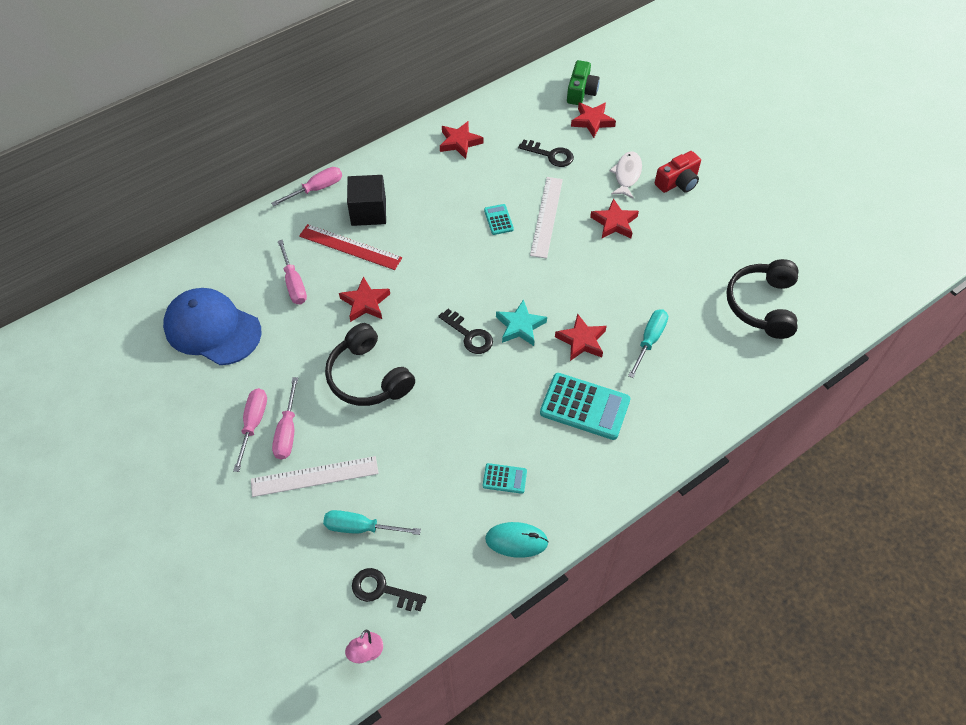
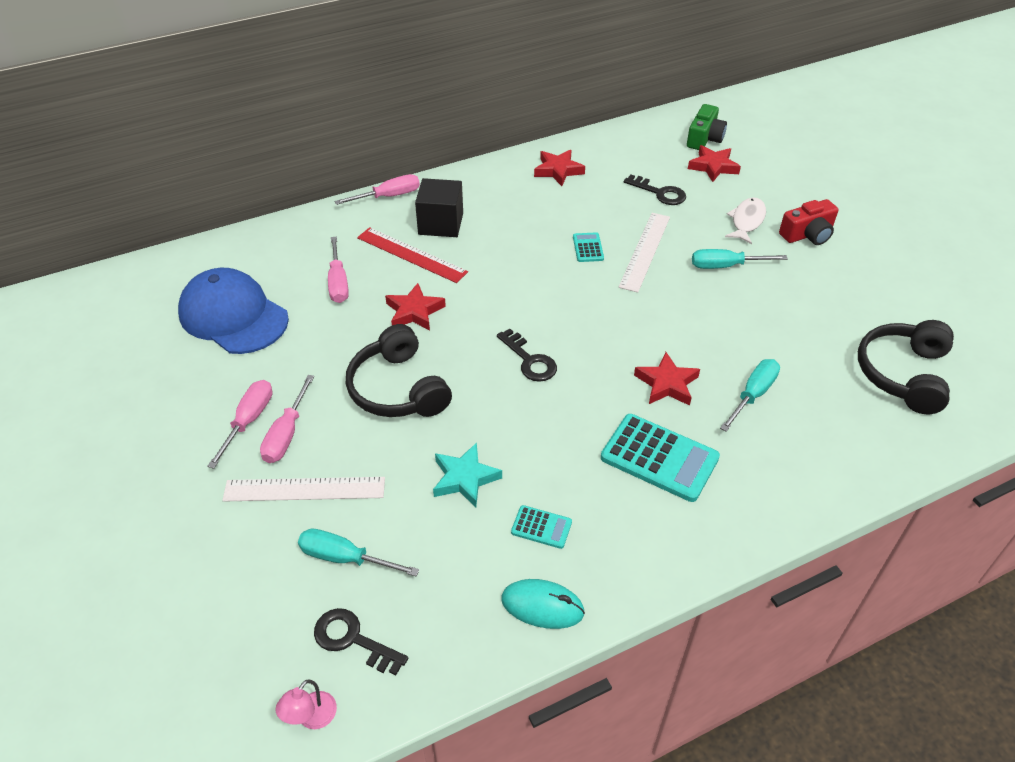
camera: 10 degrees right, 10 degrees down
(520, 326) = (593, 358): turquoise star -> turquoise star (464, 478)
(614, 223) = (725, 266): red star -> turquoise screwdriver

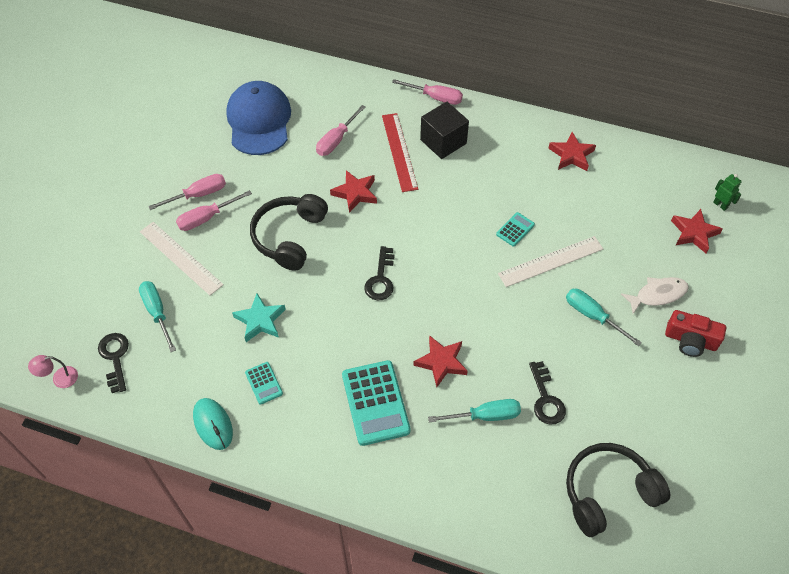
camera: 45 degrees right, 10 degrees up
(659, 193) = (622, 225): black key -> black key (545, 398)
(704, 138) = (720, 205): green camera -> green robot

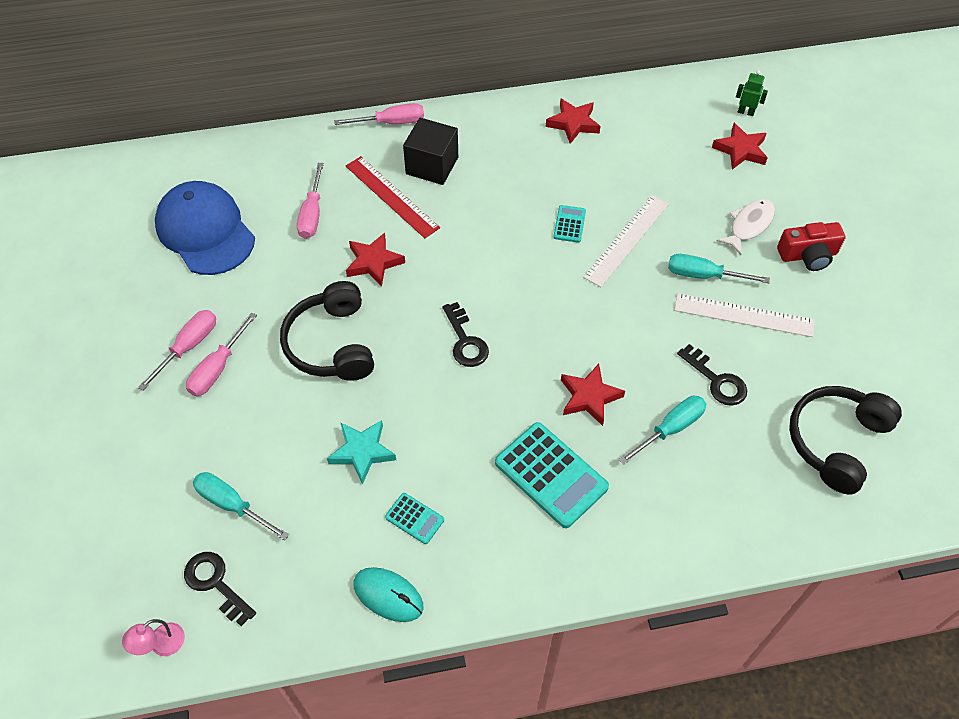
camera: 30 degrees left, 0 degrees up
(180, 258) = (217, 428): white ruler -> white ruler (743, 315)

